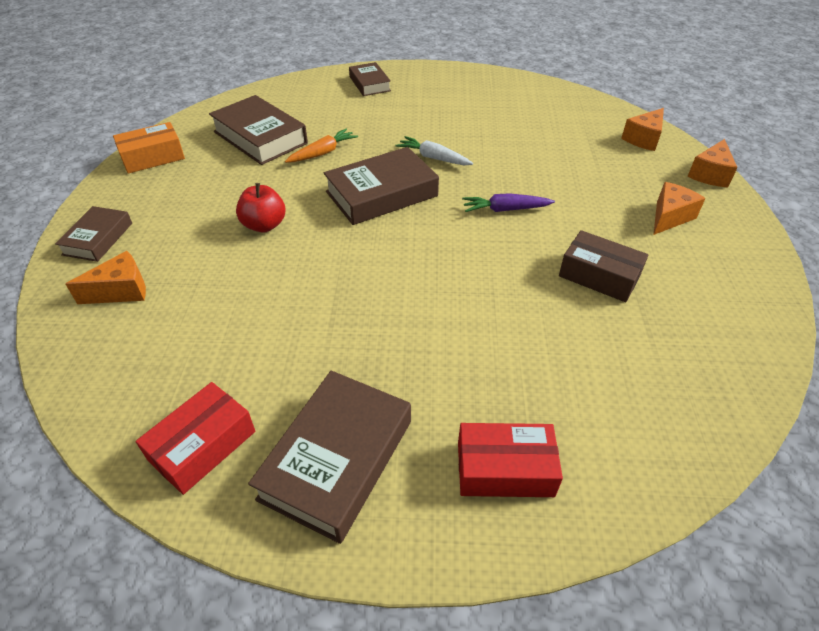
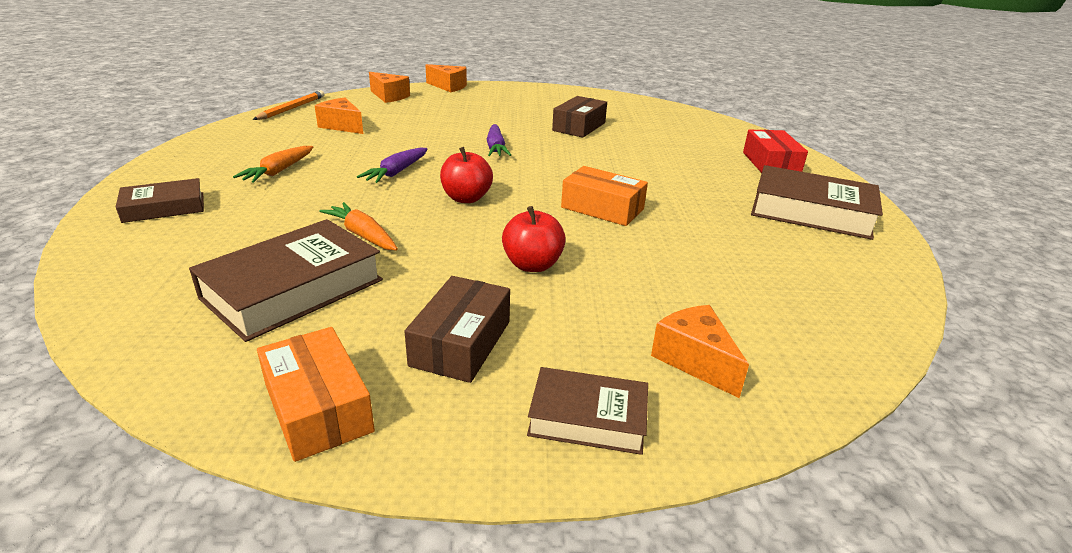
camera: 95 degrees left, 15 degrees down
(184, 196) = (461, 343): none -> brown box
(203, 446) = (852, 267): red box -> none
(358, 272) = (602, 208): none -> orange box
(381, 194) = (466, 198): brown book -> red apple
(429, 110) = (278, 171): none -> orange carrot
(433, 158) = (396, 172): white carrot -> purple carrot
(576, 95) = (292, 108): none -> orange pencil
(669, 217) = (504, 102): orange cheese -> orange cheese (342, 126)

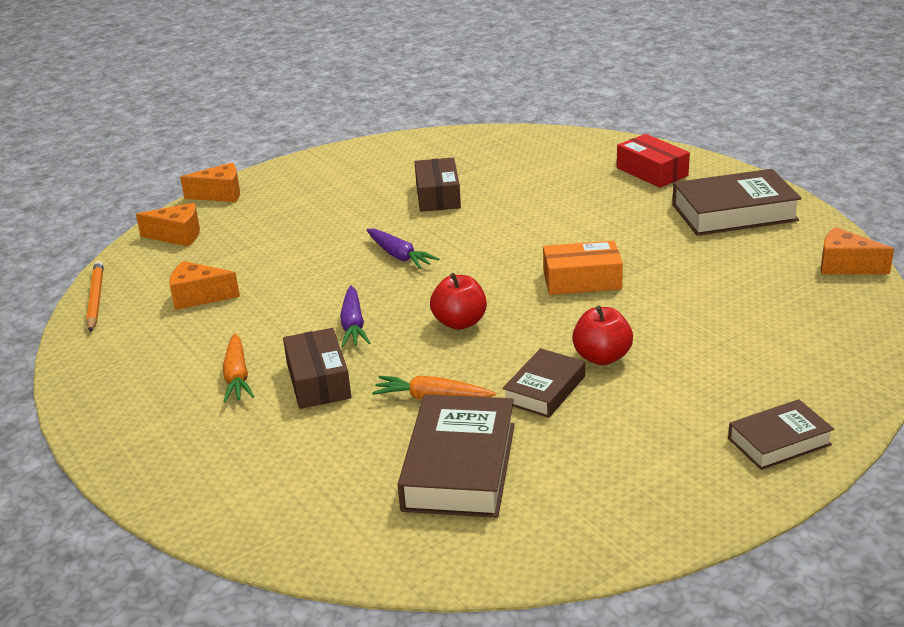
camera: 30 degrees left, 0 degrees up
(164, 207) = (202, 463): brown book -> brown book (544, 389)
(318, 408) = (619, 525): orange box -> none
(461, 343) = (641, 439): brown box -> brown box (318, 381)
(694, 360) = (793, 373): orange cheese -> orange cheese (845, 266)

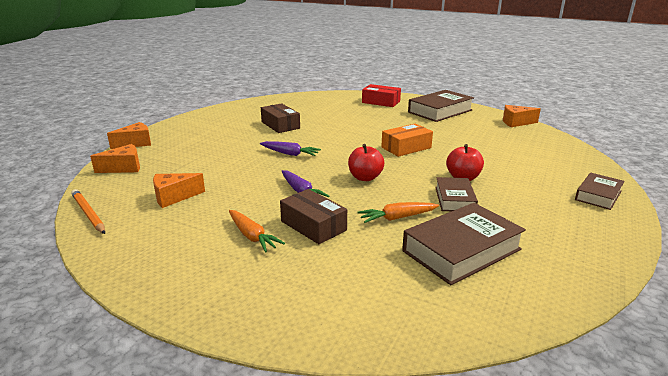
camera: 30 degrees left, 5 degrees down
(459, 466) = (461, 250): brown book -> brown book turned 75 degrees clockwise

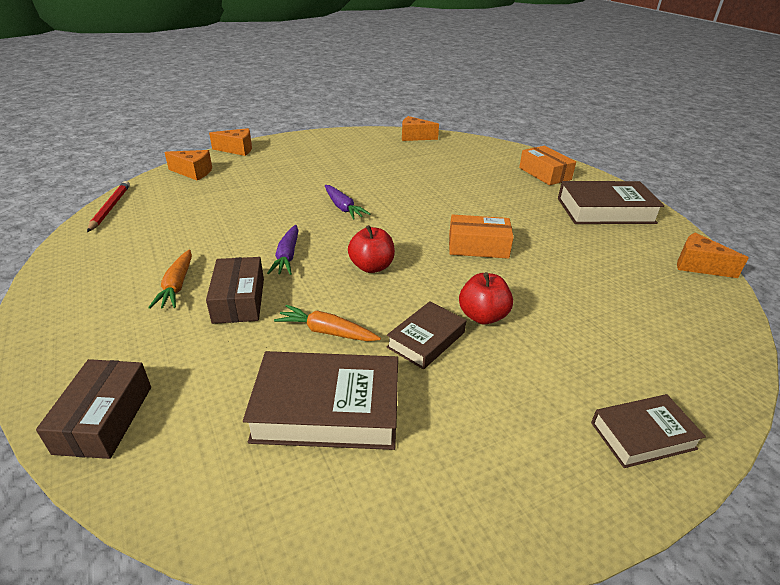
camera: 35 degrees right, 10 degrees up
(88, 213) = (110, 208): orange pencil -> red pencil
(174, 197) = (183, 217): orange cheese -> orange cheese (414, 137)
(280, 125) = (386, 170): brown box -> brown box (104, 419)
(381, 102) = (544, 174): red box -> orange box

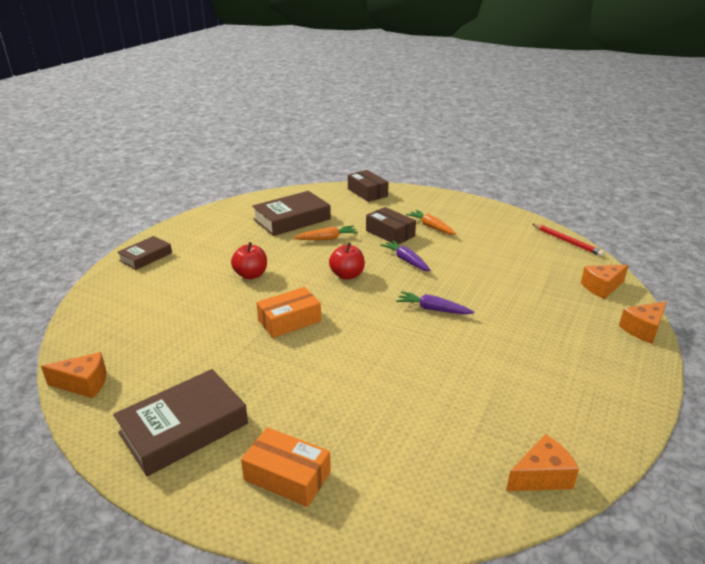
camera: 145 degrees right, 5 degrees down
(426, 340) = (273, 253): brown book -> none

